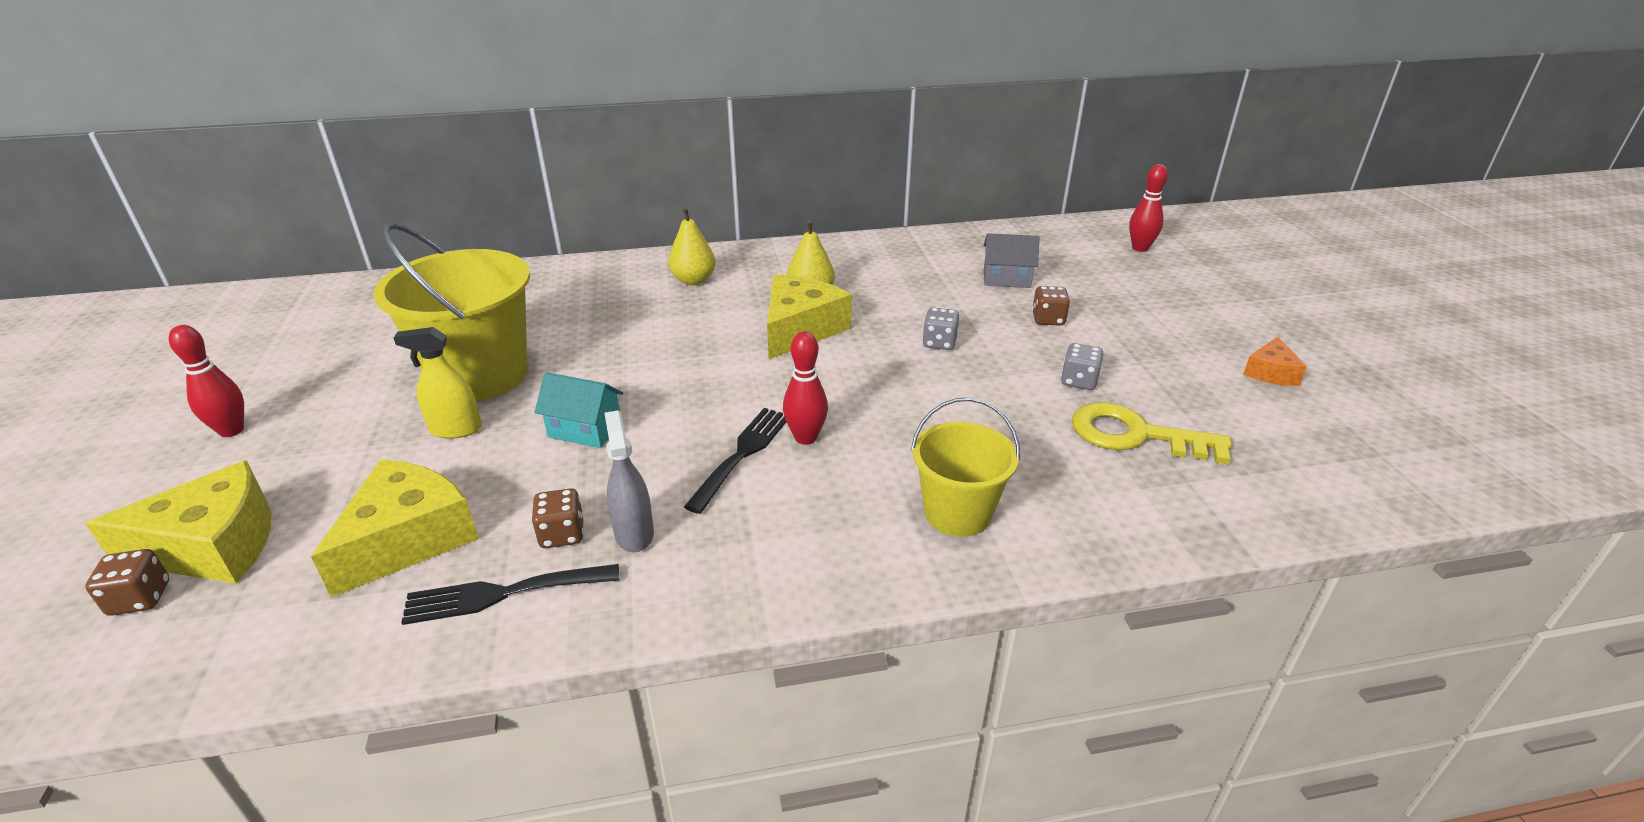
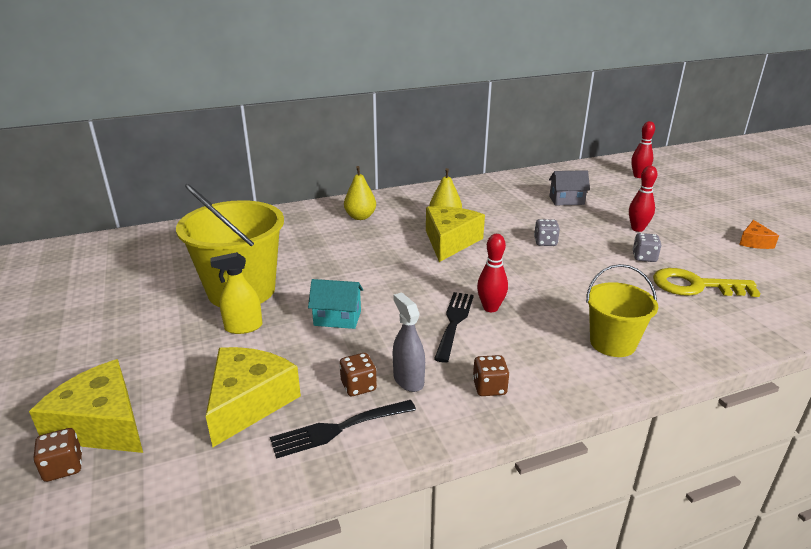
camera: 10 degrees left, 5 degrees down
(213, 546) = (102, 424): yellow cheese -> yellow cheese turned 120 degrees counterclockwise
(231, 430) = (71, 345): red bowling pin -> red bowling pin (637, 229)
(1048, 319) = (605, 222): brown dice -> brown dice (489, 387)

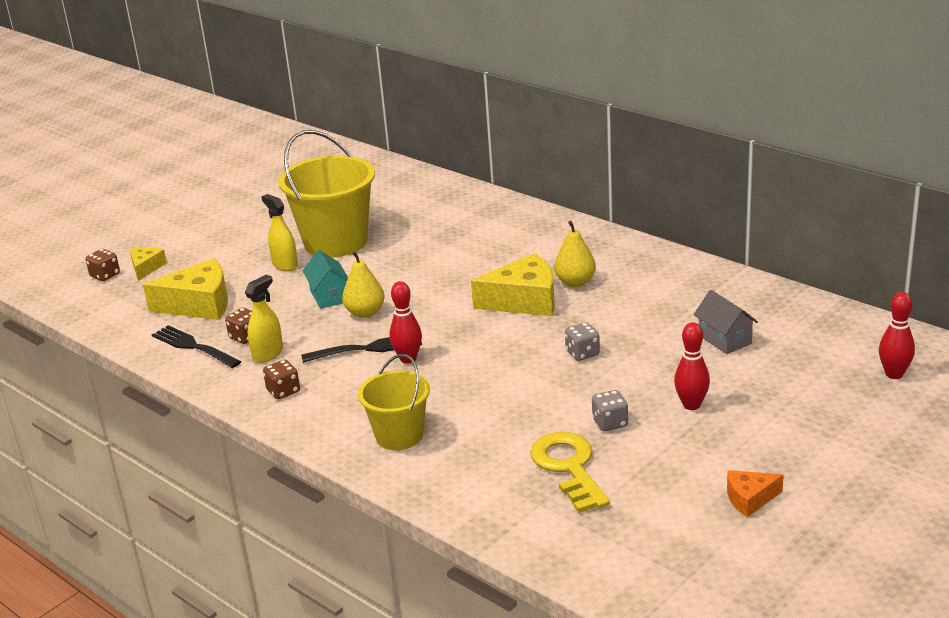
camera: 65 degrees right, 0 degrees up
(102, 424) = (146, 268): yellow cheese -> yellow cheese, size x0.54
(360, 217) = (529, 238): yellow pear -> yellow pear (365, 313)
(408, 380) = (268, 354): grey spray bottle -> yellow spray bottle

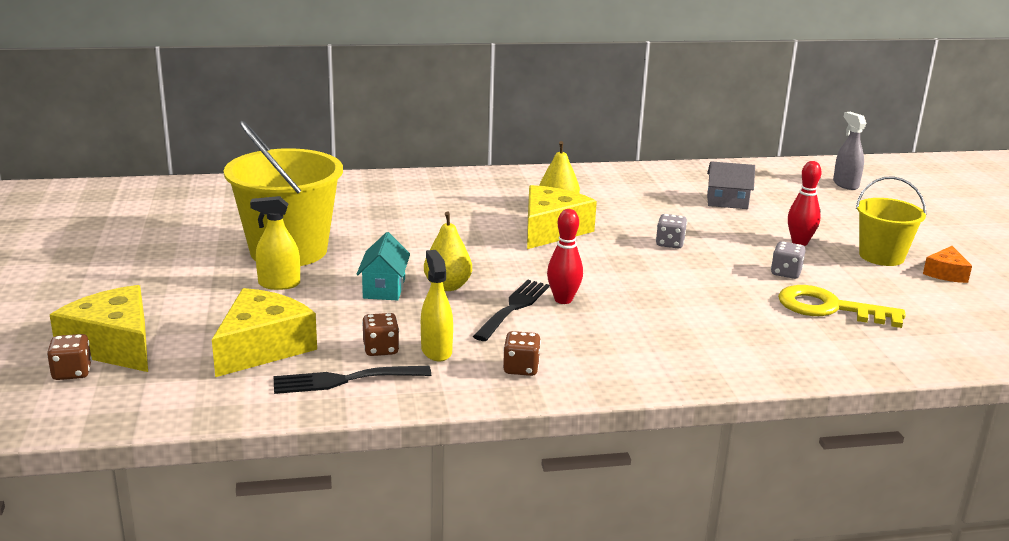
camera: 55 degrees left, 5 degrees down
(146, 268) = (114, 345): yellow cheese -> yellow cheese, size x1.87
(329, 296) = (384, 288): turquoise house -> turquoise house turned 75 degrees clockwise
(399, 436) = (686, 348): yellow bucket -> yellow bucket (881, 256)
(894, 374) = (845, 184): red bowling pin -> grey spray bottle

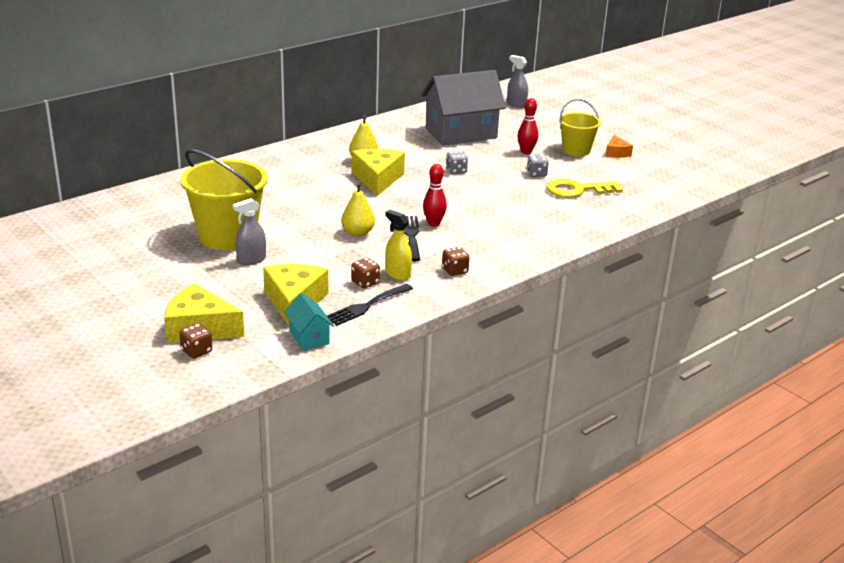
camera: 30 degrees left, 5 degrees up
(279, 284) = (251, 260): yellow spray bottle -> grey spray bottle
(384, 288) = (321, 245): turquoise house -> turquoise house (309, 337)
(727, 202) = (461, 133): grey house -> grey house, size x2.19

